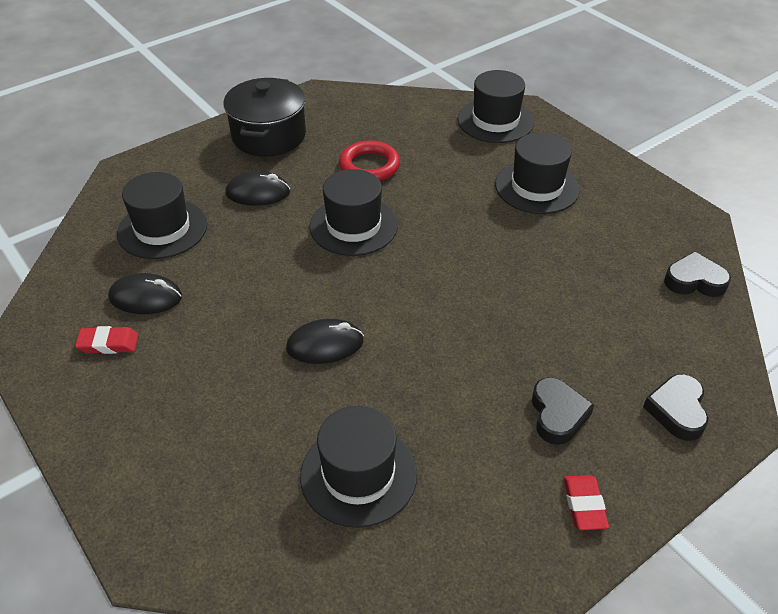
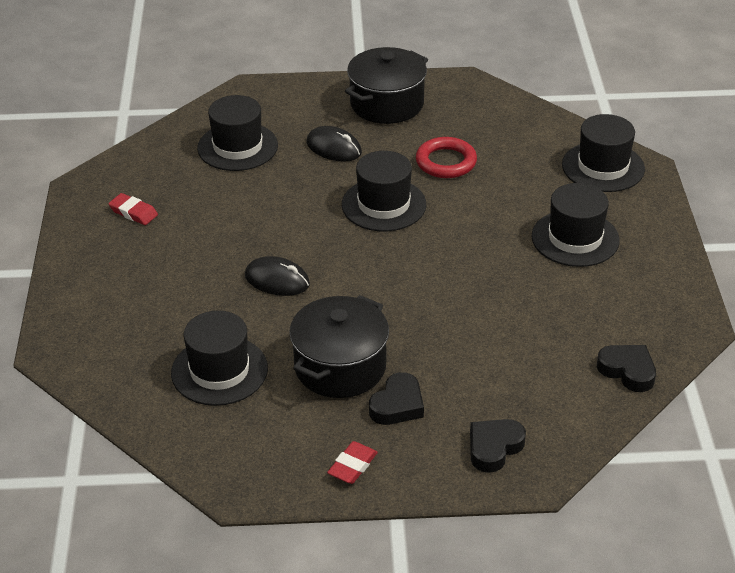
camera: 35 degrees right, 5 degrees down
(146, 297) = (183, 192): black mouse -> none
(469, 404) = (340, 367): none -> black pot

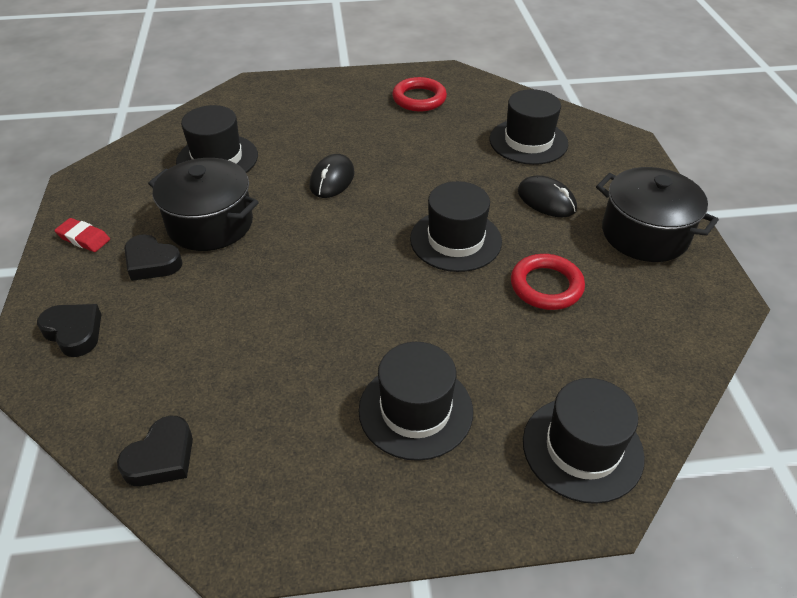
camera: 85 degrees right, 5 degrees up
(133, 212) = (419, 99): red eraser -> red ring
(334, 148) = (546, 200): black mouse -> black mouse turned 75 degrees counterclockwise

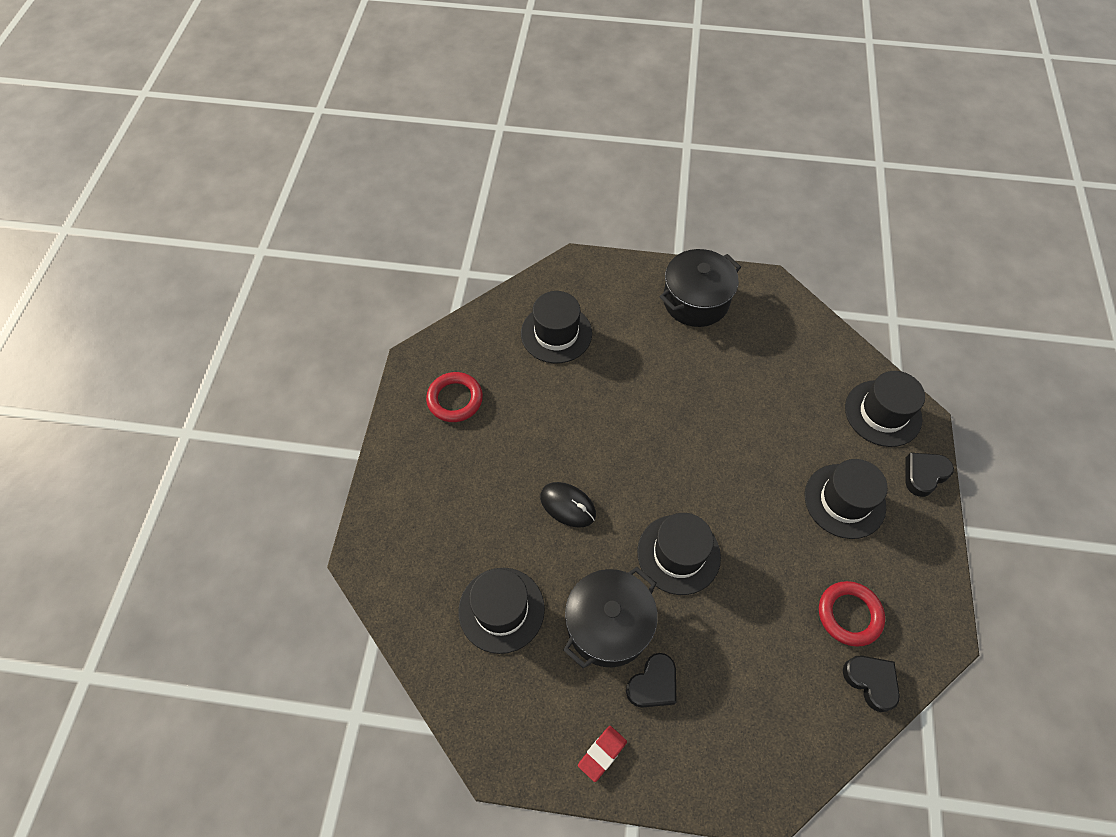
camera: 75 degrees left, 15 degrees up
(74, 332) = (733, 757): black heart -> black heart (924, 475)
(455, 240) = (675, 427): black hat -> black hat (678, 554)
(546, 200) = (640, 348): black mouse -> none
(546, 286) = (739, 383): red ring -> red ring (849, 615)

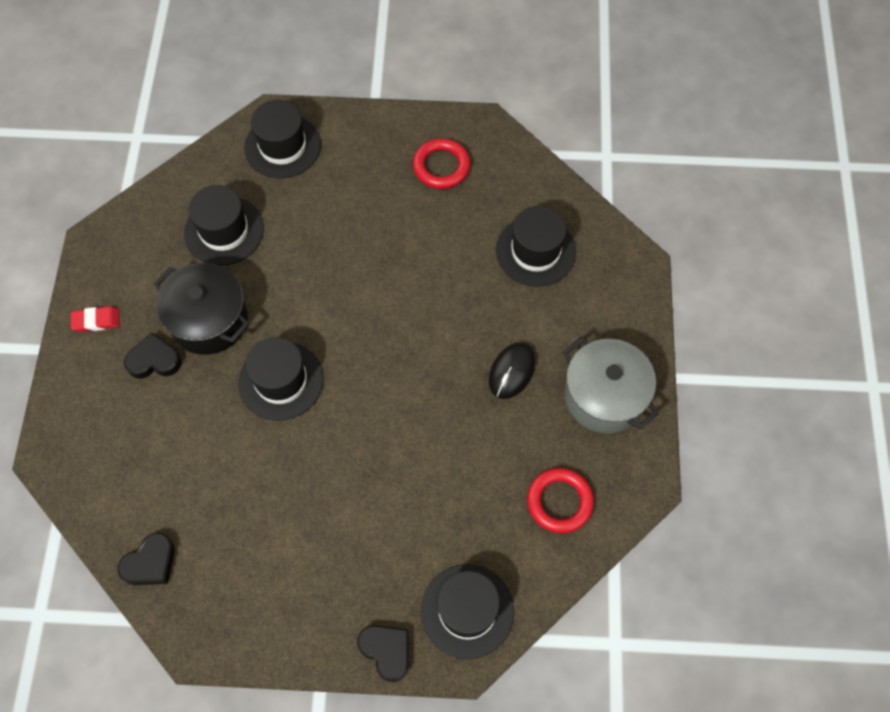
camera: 85 degrees right, 5 degrees up
(567, 505) = (329, 277): black mouse -> black mouse (511, 371)
(602, 753) = (96, 321): red eraser -> red eraser turned 45 degrees counterclockwise
(653, 684) = (154, 360): black heart -> black heart turned 135 degrees clockwise
(695, 301) = (604, 396): black pot -> grey pot
(844, 501) = (348, 554): black hat -> black hat (282, 146)
(849, 615) = (218, 547): red ring -> red ring (559, 502)

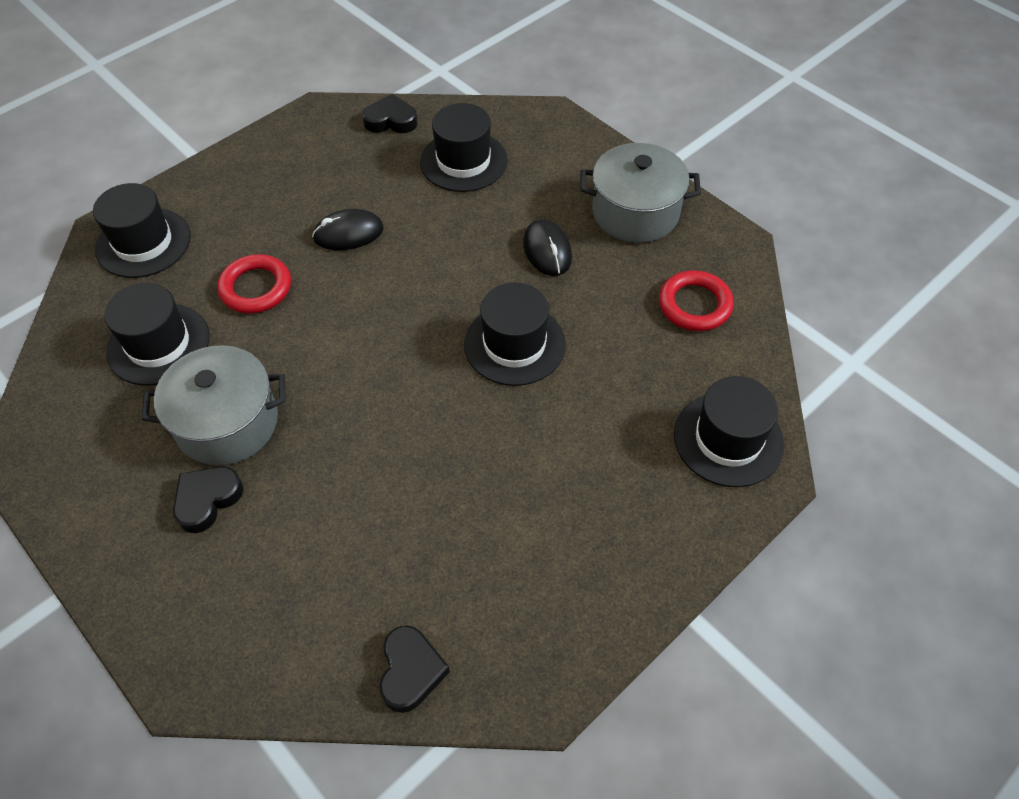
camera: 45 degrees left, 10 degrees down
(96, 321) = (100, 519): red eraser -> none
(209, 320) = (227, 423): black pot -> grey pot
(281, 381) = (358, 413): black hat -> black hat (514, 344)
(386, 651) = (707, 529): black heart -> black heart (391, 120)
(404, 245) = (348, 233): none -> black mouse
(441, 166) = (314, 160): red ring -> red ring (256, 288)

